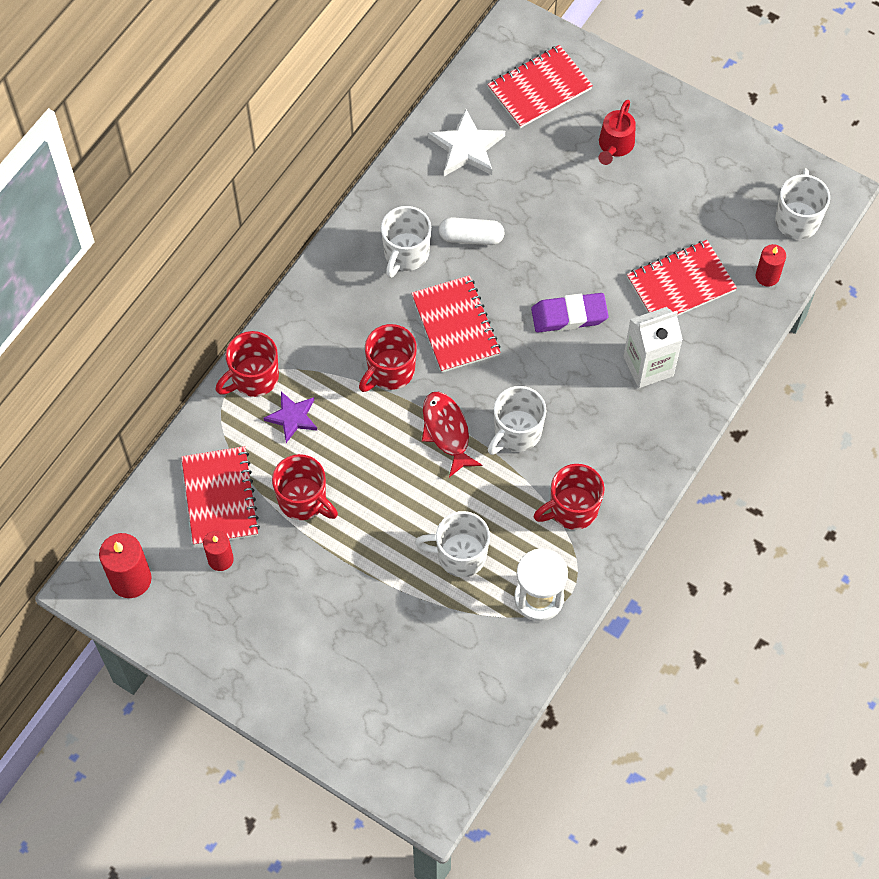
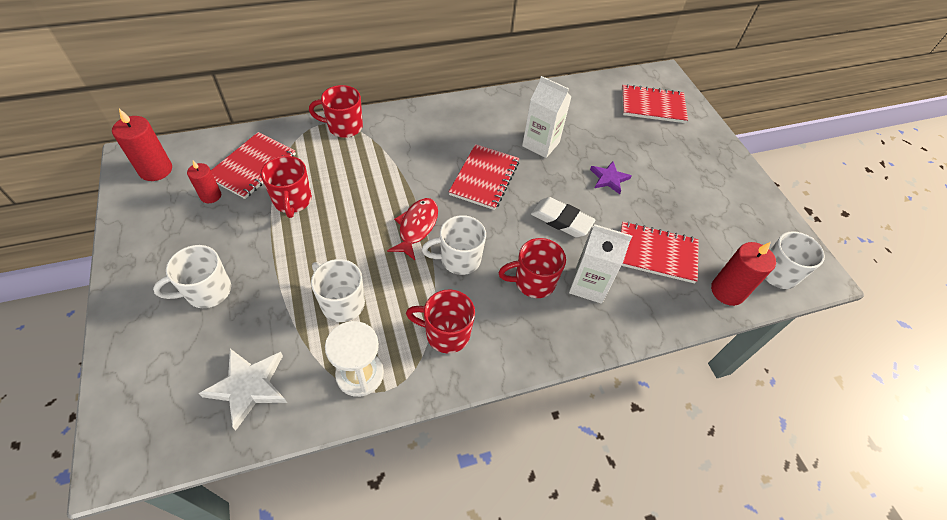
camera: 35 degrees right, 10 degrees down
(292, 417) = (340, 158): purple star -> purple star (609, 179)
(390, 371) = (420, 174): red mug -> red mug (533, 282)
(405, 254) = (494, 128): white mug -> white mug (207, 291)
(467, 147) = (582, 105): white star -> white star (248, 386)
(471, 237) = (540, 144): white capsule -> white carton
(569, 316) = (561, 220): purple eraser -> white eraser
(614, 146) = (676, 157): red watering can -> none
(767, 276) = (727, 291): red candle -> red candle, size x1.60

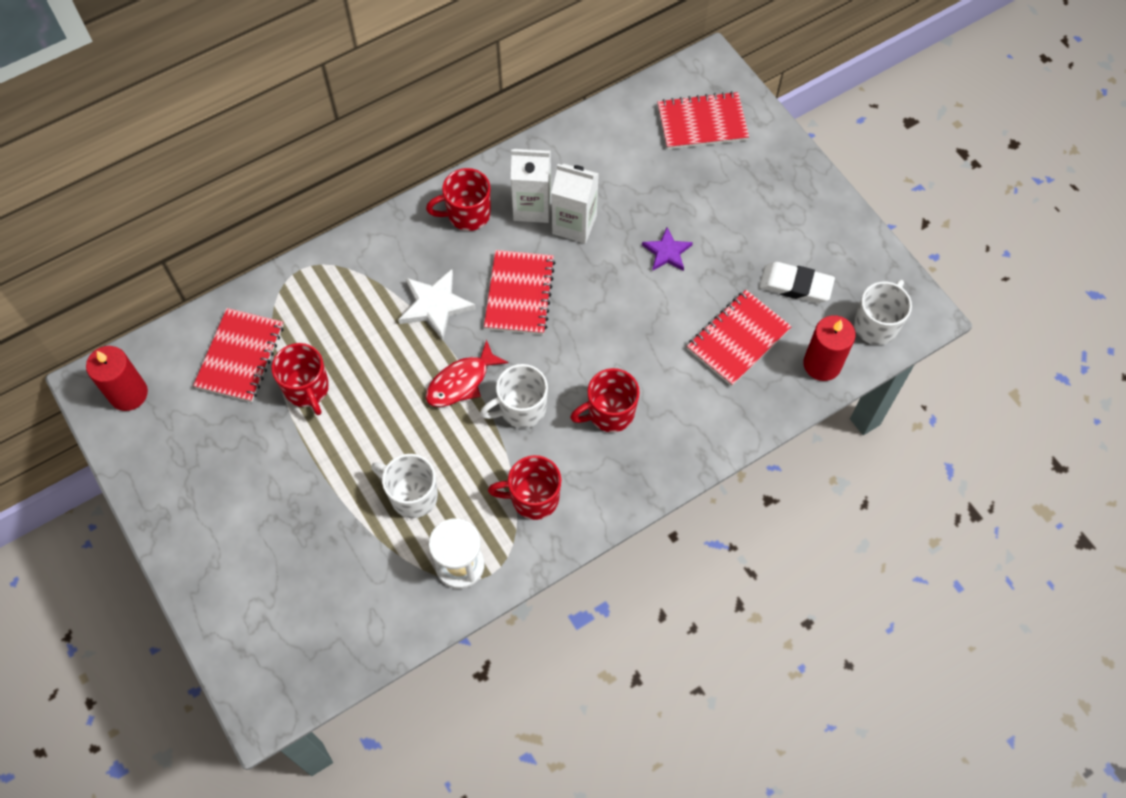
camera: 10 degrees left, 10 degrees up
(207, 291) = (264, 523): white mug -> none
(211, 196) = (210, 409): red candle -> none
(248, 386) = (354, 608): white star -> white star (435, 305)
(344, 127) = (325, 268): red mug -> red mug (467, 214)
(416, 227) = (461, 382): red fish -> red fish turned 135 degrees counterclockwise
(561, 220) = (623, 326): white eraser -> white eraser (795, 285)
(588, 285) = (670, 399): white carton -> white carton (532, 207)
(656, 254) = (738, 339): red notebook -> red notebook turned 45 degrees counterclockwise

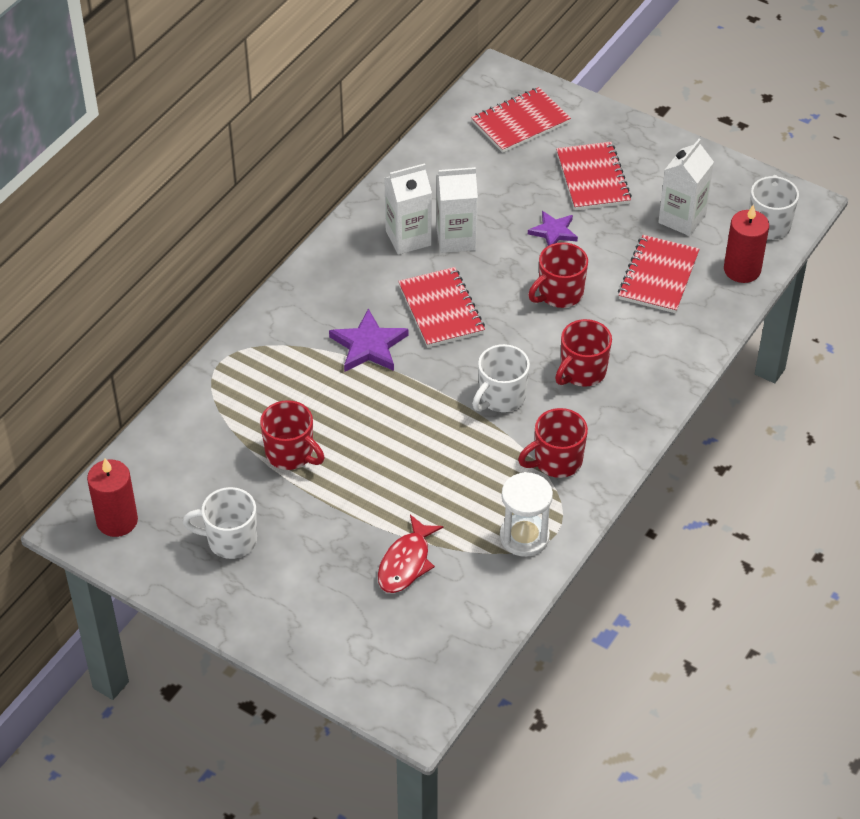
camera: 25 degrees left, 15 degrees down
(240, 356) = (208, 451): red notebook -> red notebook (592, 178)
(412, 495) = (445, 500): white mug -> white mug (230, 540)
(435, 305) = (368, 345): white star -> purple star
(461, 382) = (432, 396): red fish -> red fish (406, 563)
(467, 214) = (351, 264): red mug -> red mug (559, 294)
(795, 285) = (682, 219): white eraser -> white carton

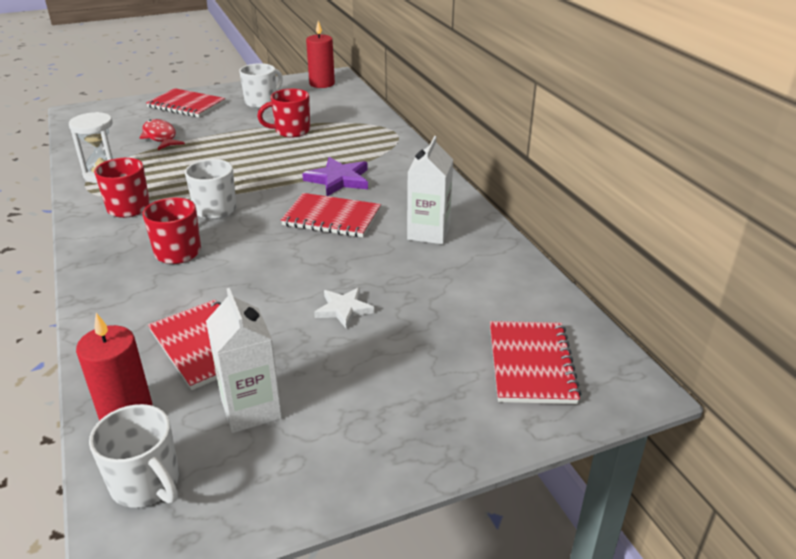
camera: 125 degrees right, 15 degrees down
(456, 239) = (400, 254): white carton -> none
(553, 232) = (344, 309): purple star -> white star
(559, 294) = (268, 278): red mug -> none
(592, 178) = (388, 373): red notebook -> red notebook (186, 105)

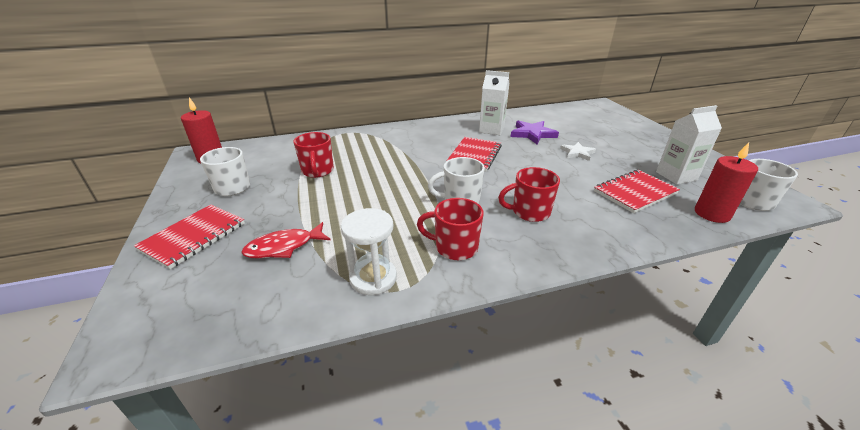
camera: 85 degrees left, 0 degrees up
(339, 180) = (418, 153): purple star -> purple star (532, 134)
(531, 364) = (598, 117): red notebook -> none

